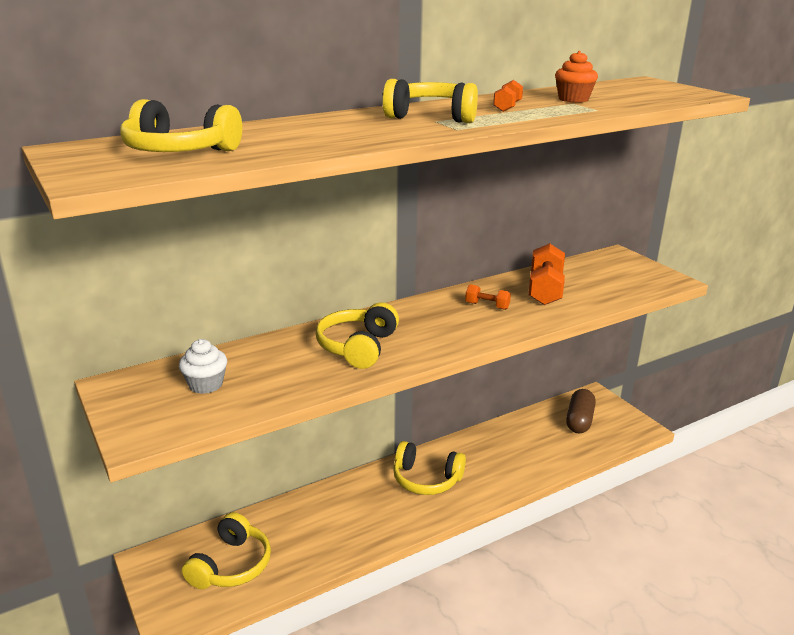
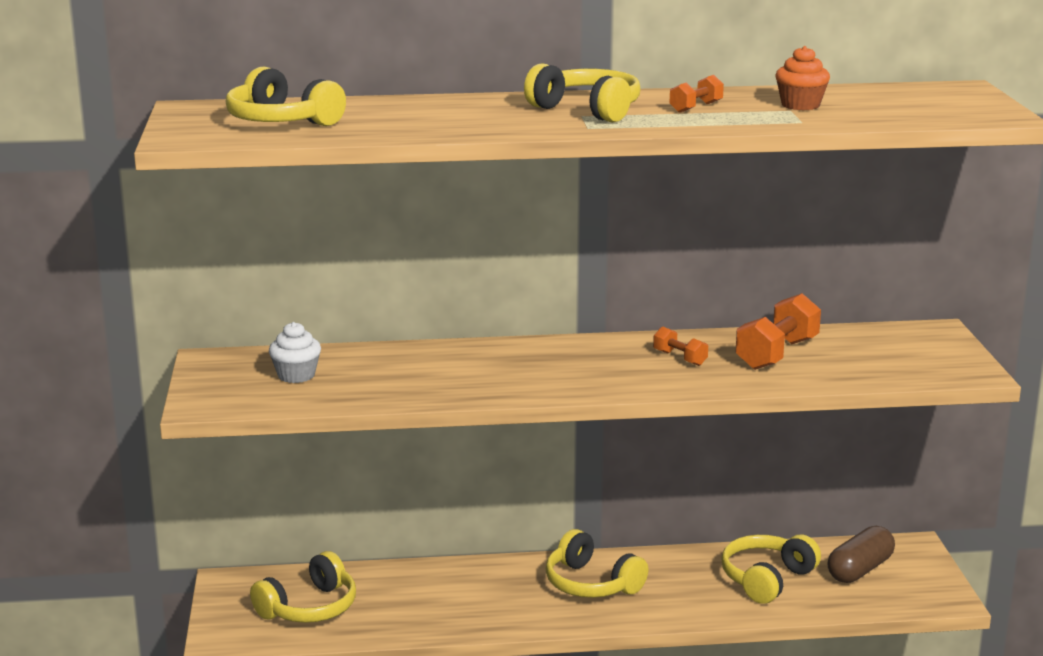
camera: 25 degrees right, 5 degrees down
(358, 347) = (482, 371): yellow headphones -> yellow headphones (766, 579)

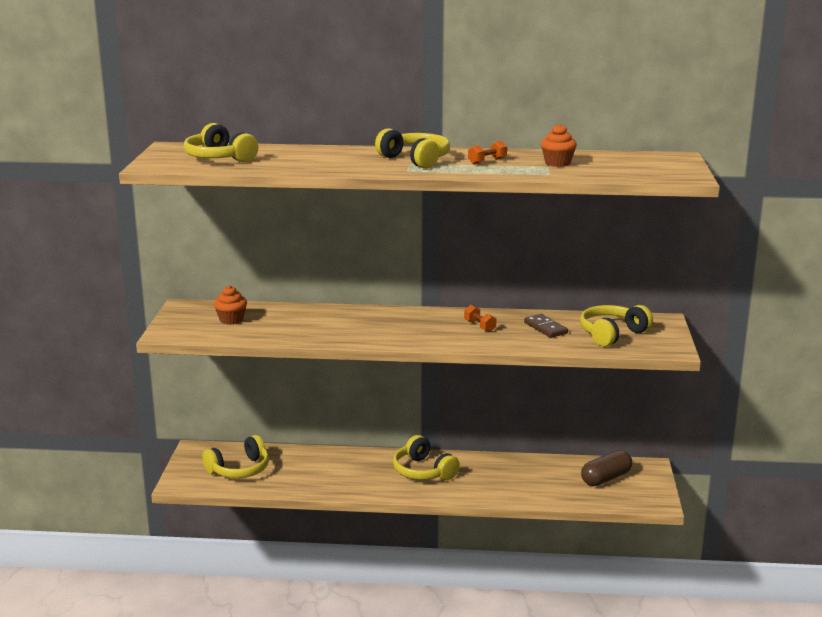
camera: 10 degrees right, 0 degrees up
(296, 375) = (231, 320): white cupcake -> orange cupcake
(766, 579) = (540, 479): yellow headphones -> yellow headphones (612, 334)
(777, 354) = (545, 328): orange dumbbell -> brown domino

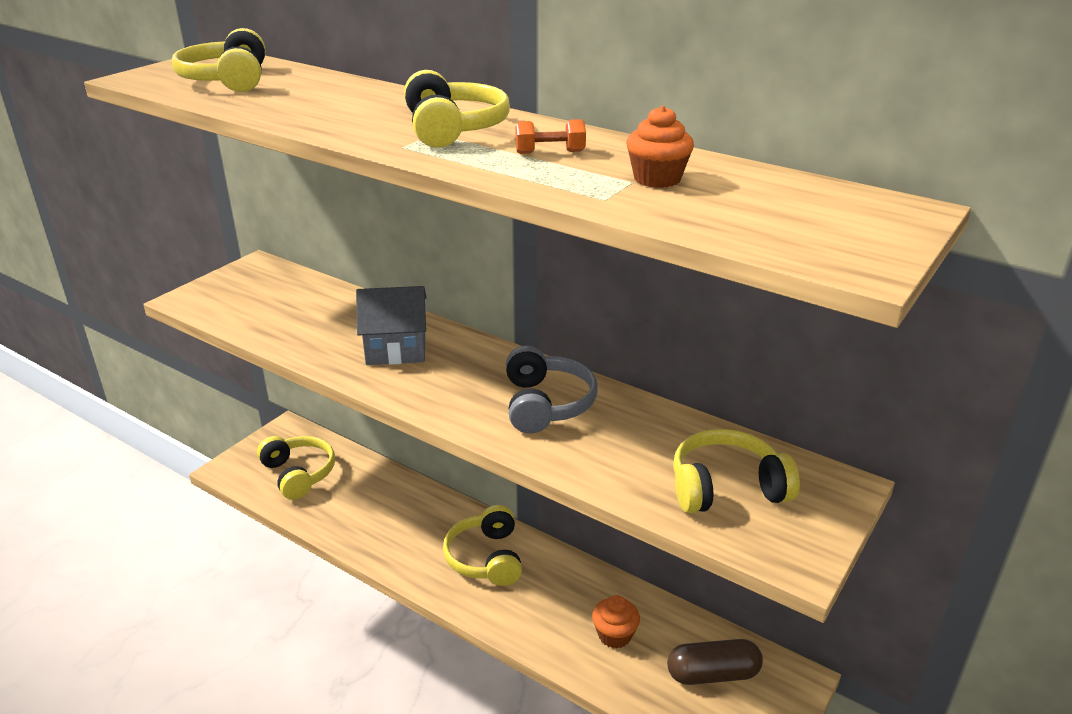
camera: 30 degrees right, 10 degrees up
(231, 320) = (275, 299): orange cupcake -> orange cupcake (614, 635)
(239, 470) = (299, 474): yellow headphones -> yellow headphones turned 120 degrees counterclockwise
(355, 324) = (396, 349): none -> grey house
(480, 326) = (546, 404): orange dumbbell -> grey headphones
(545, 328) = (635, 439): brown domino -> none

